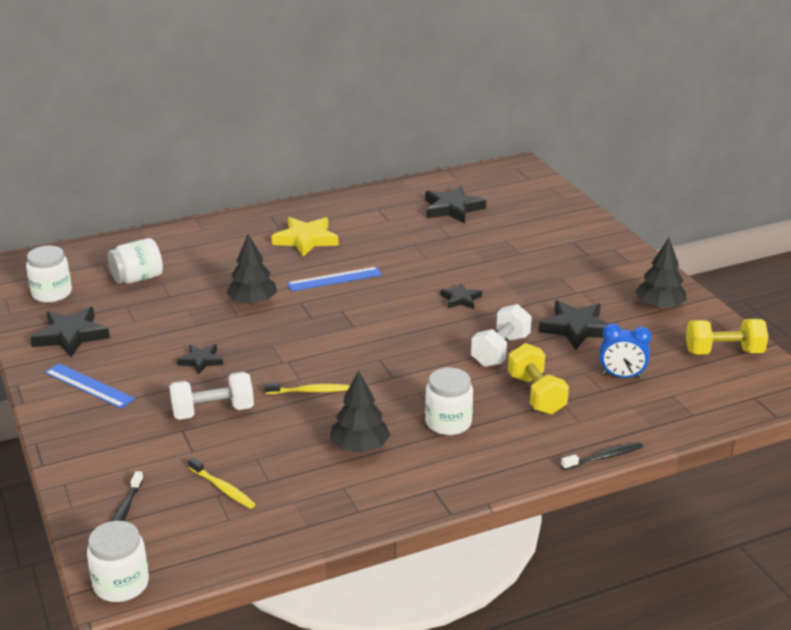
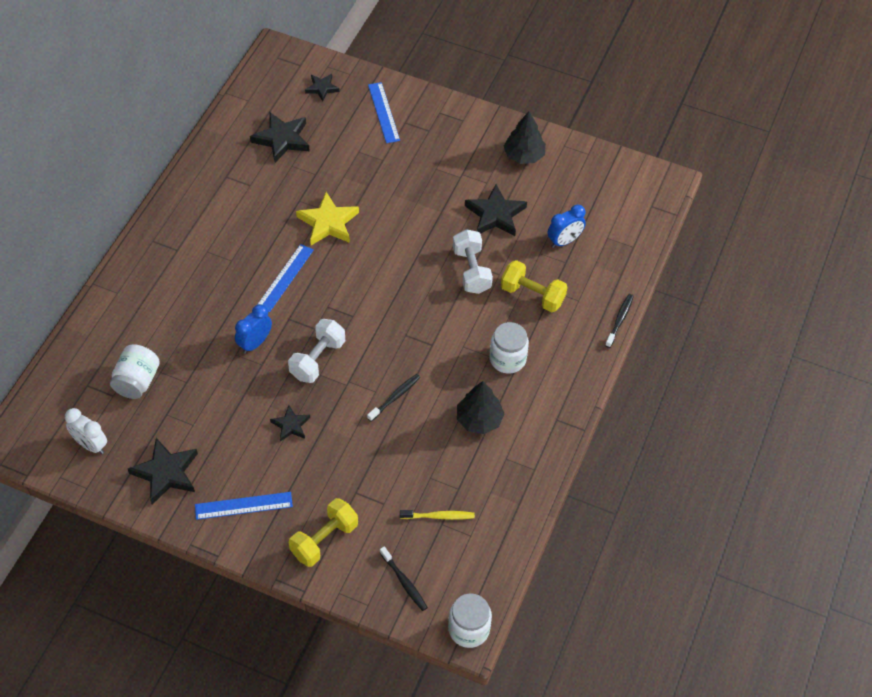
camera: 45 degrees left, 25 degrees up
(52, 293) = (91, 445): white jar -> white clock
(213, 411) = (356, 462): white dumbbell -> white dumbbell (317, 359)
(252, 302) = (255, 343): black tree -> blue clock
(306, 240) = (213, 249): yellow star -> yellow star (328, 223)
(309, 391) = (395, 397): yellow toothbrush -> black toothbrush
(461, 299) = (394, 237): black star -> black star (322, 88)
(562, 229) = (383, 112): none -> blue ruler
(723, 352) = (600, 175): yellow dumbbell -> yellow dumbbell (324, 540)

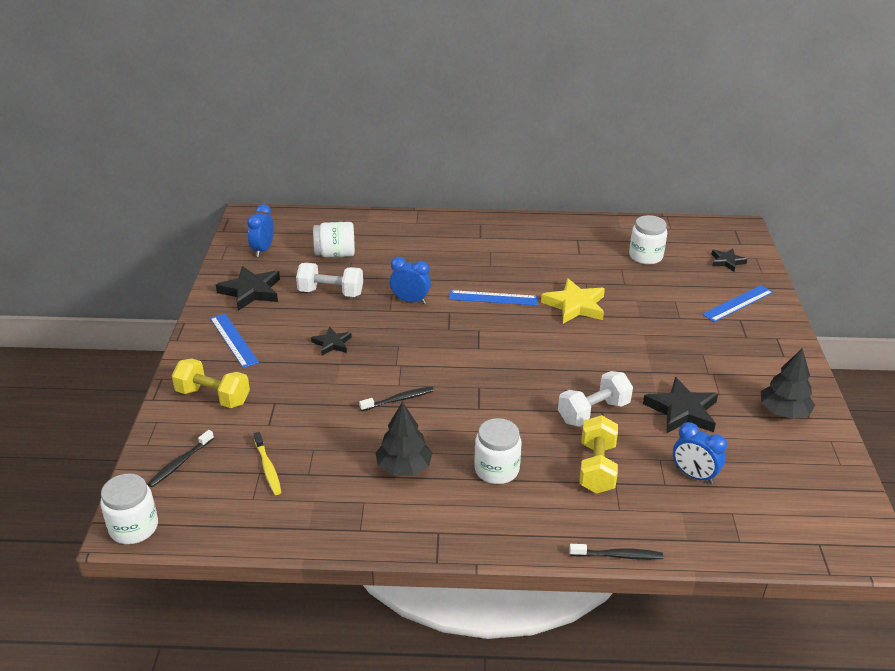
camera: 70 degrees right, 20 degrees down
(91, 445) = (263, 250): white clock -> blue clock
(282, 139) = (645, 256): black star -> white jar
(317, 359) = (414, 340): white dumbbell -> white dumbbell (331, 293)
(395, 397) = (399, 399): black toothbrush -> black toothbrush turned 45 degrees counterclockwise

